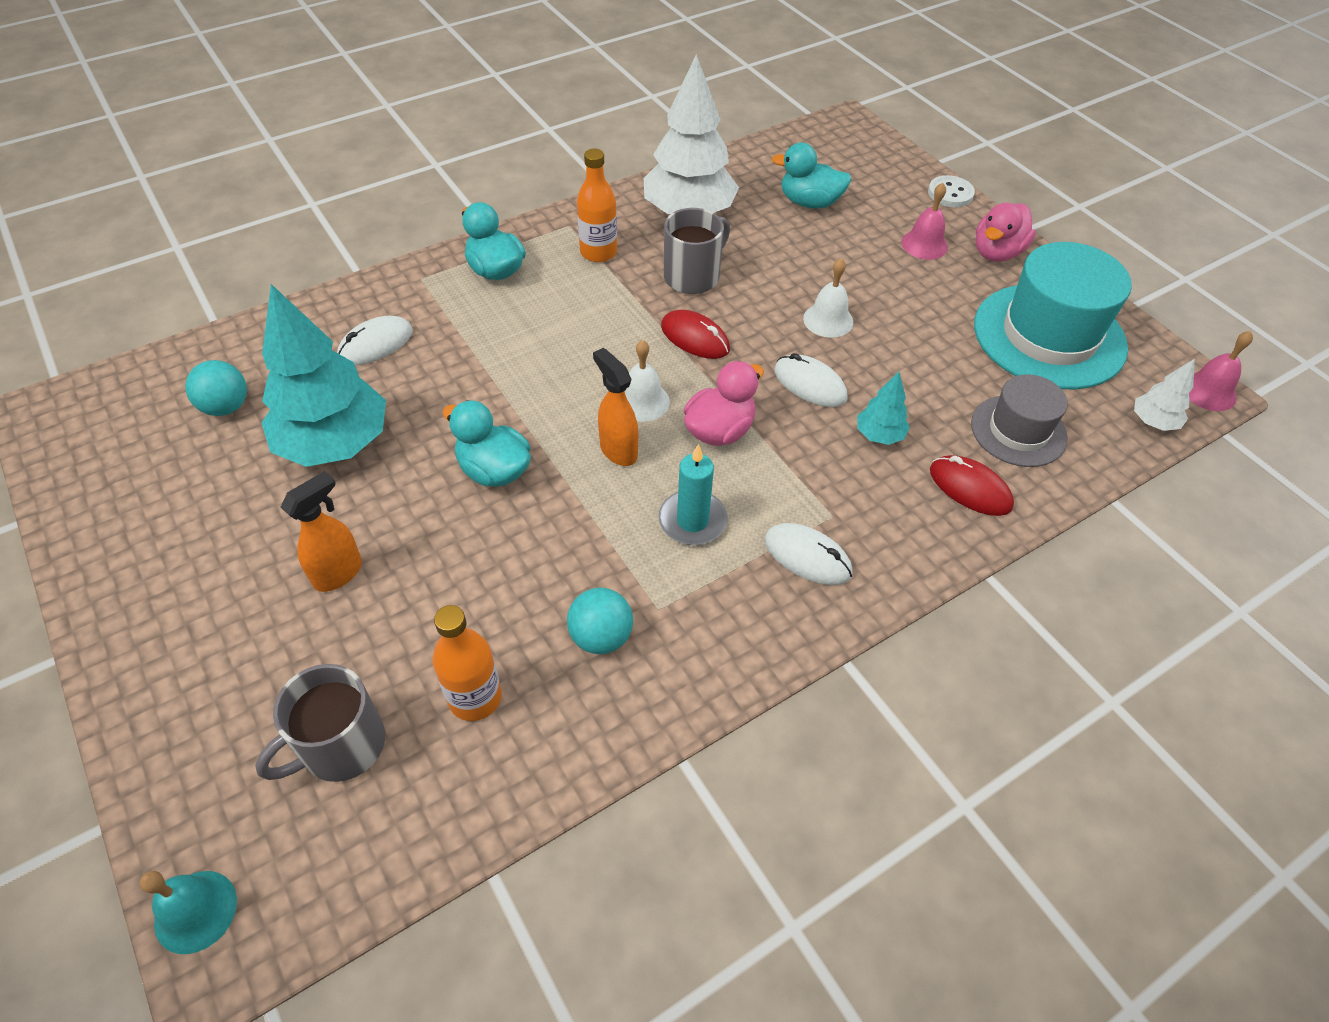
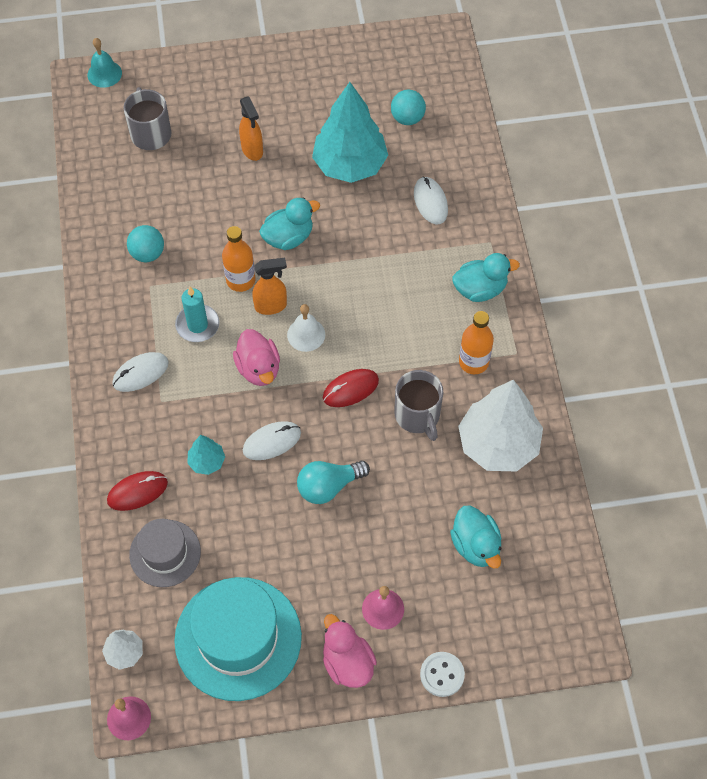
camera: 115 degrees right, 10 degrees up
(475, 698) = (144, 190): orange bottle -> orange bottle (240, 280)
(809, 202) = (476, 545): turquoise duck -> turquoise duck turned 120 degrees clockwise
(828, 320) = (328, 486): white bell -> turquoise light bulb

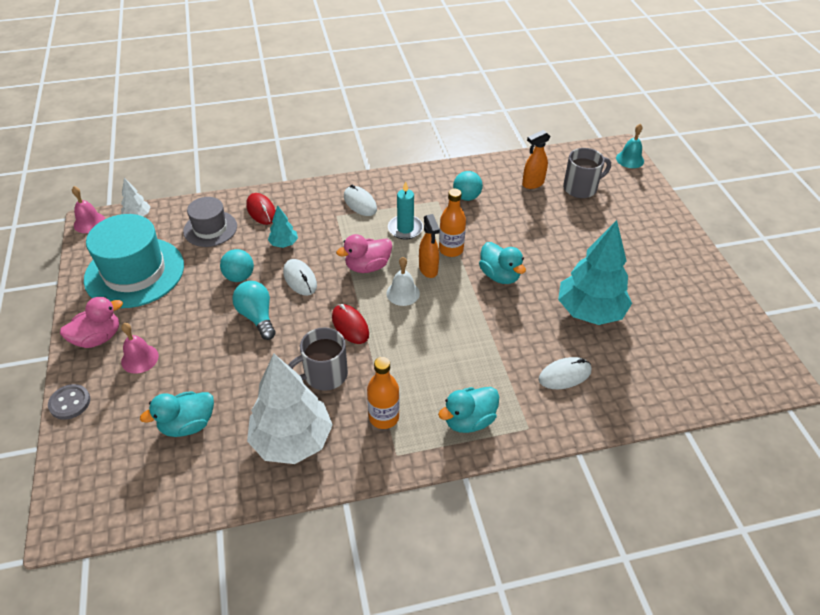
camera: 85 degrees right, 15 degrees down
(252, 150) = (584, 246): orange spray bottle -> orange spray bottle (532, 184)
(407, 118) = (661, 352): turquoise ball -> turquoise ball (239, 277)
(442, 674) = (70, 403): white button -> grey button
(480, 289) = (469, 420): turquoise duck -> turquoise duck turned 75 degrees clockwise

